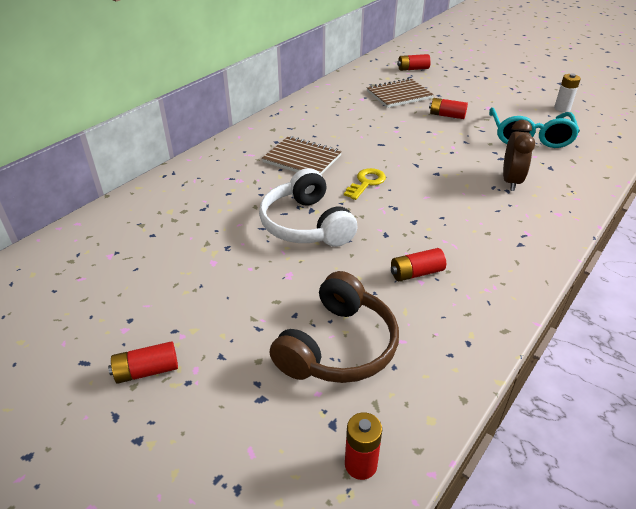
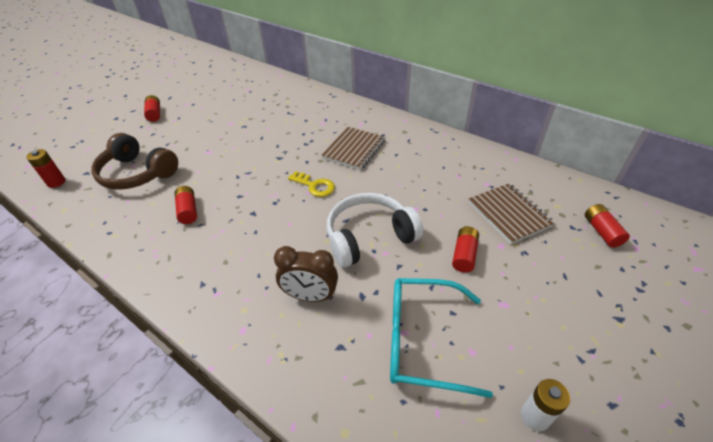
camera: 90 degrees right, 5 degrees up
(306, 224) = (261, 156): white headphones -> white headphones (369, 237)

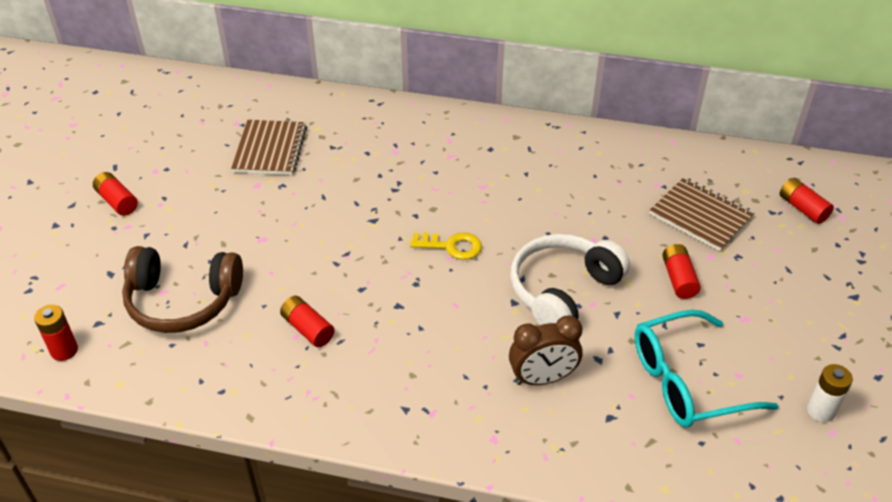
camera: 25 degrees left, 0 degrees up
(354, 149) = (467, 181): brown notebook -> brown notebook (270, 149)

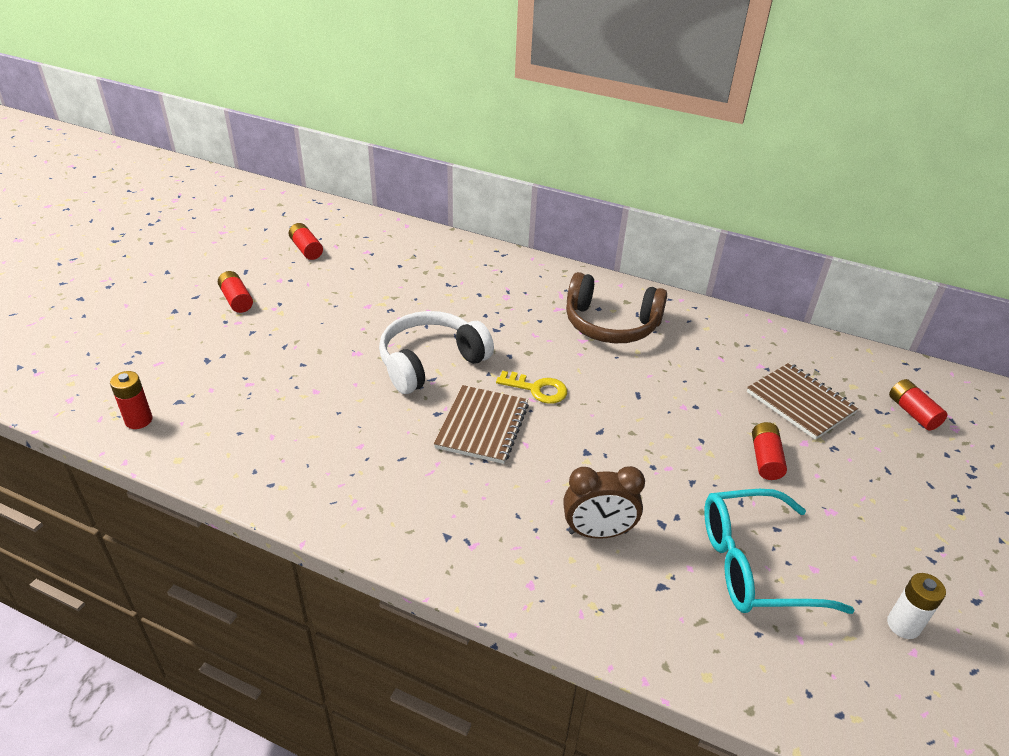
camera: 10 degrees right, 5 degrees down
(183, 300) = (264, 395): brown headphones -> brown headphones (611, 324)
(270, 149) = (390, 278): brown notebook -> brown notebook (482, 426)
(308, 329) = (373, 441): red battery -> red battery (306, 249)
(563, 291) = (640, 450): white headphones -> white headphones (431, 362)

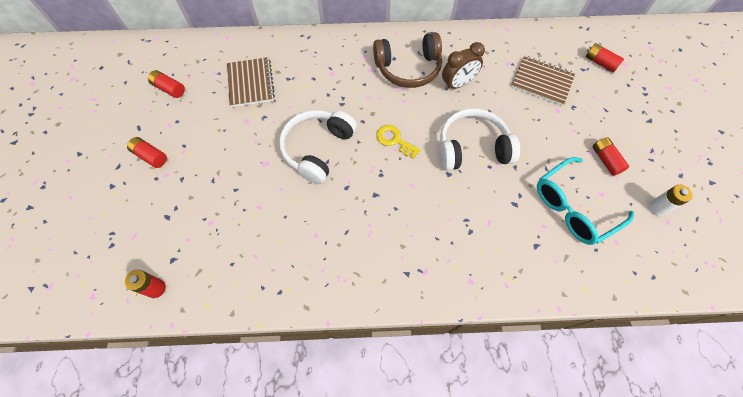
camera: 25 degrees left, 25 degrees up
(482, 426) = (379, 184): brown notebook -> brown notebook (251, 83)
(537, 389) = (394, 140): yellow key -> yellow key turned 135 degrees counterclockwise
(598, 532) = (486, 227): brown clock -> brown clock (457, 84)
(641, 437) = (472, 148): none -> white headphones
(765, 459) = (544, 132): red battery -> red battery (605, 160)

